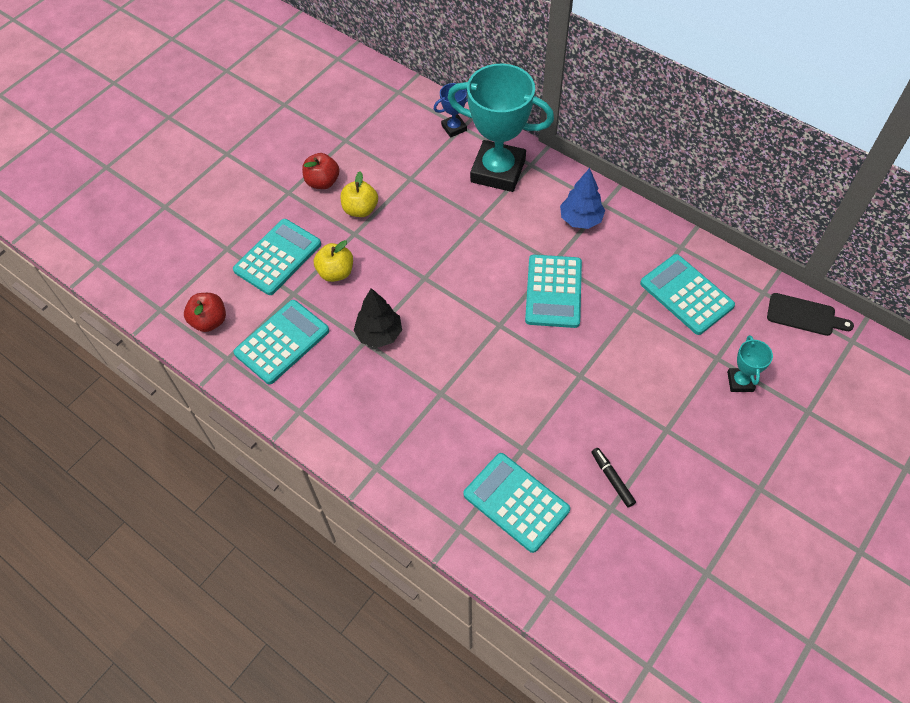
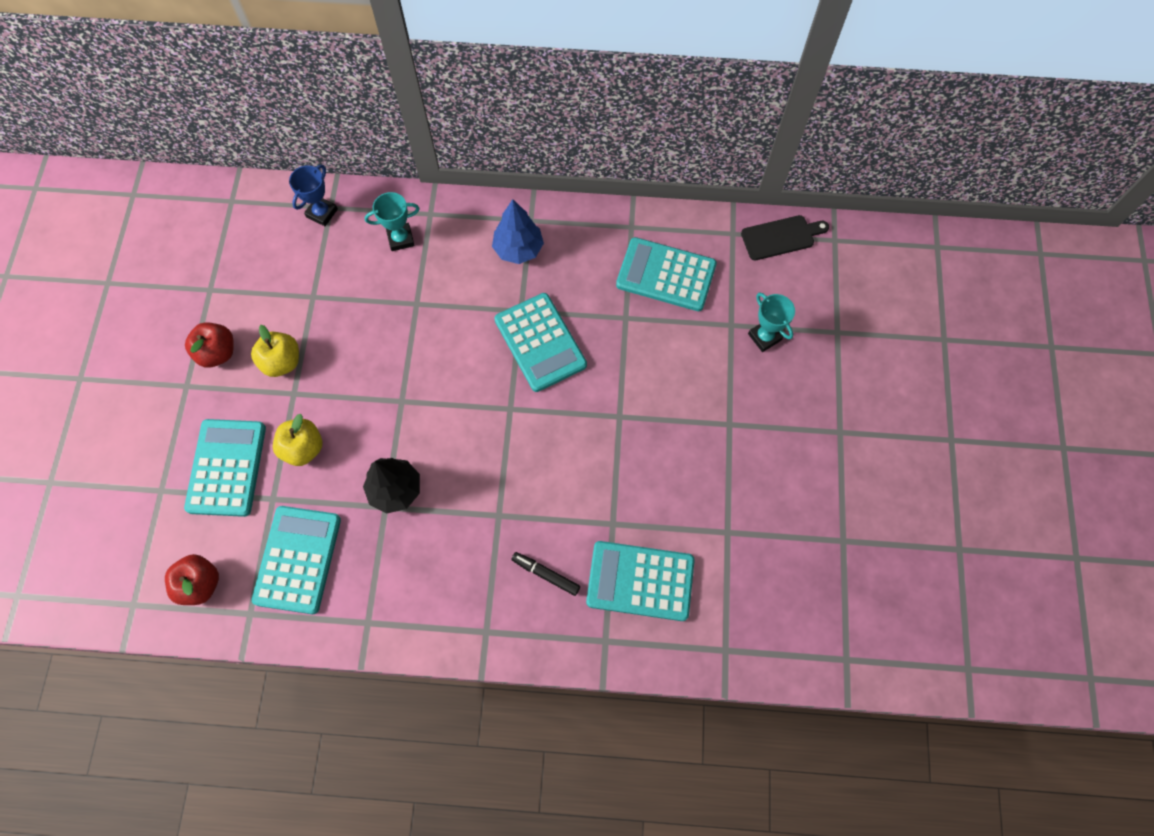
camera: 35 degrees left, 10 degrees up
(498, 171) = (400, 239): turquoise trophy -> turquoise trophy, size x0.44
(612, 479) = (711, 503): black marker -> black marker (545, 574)

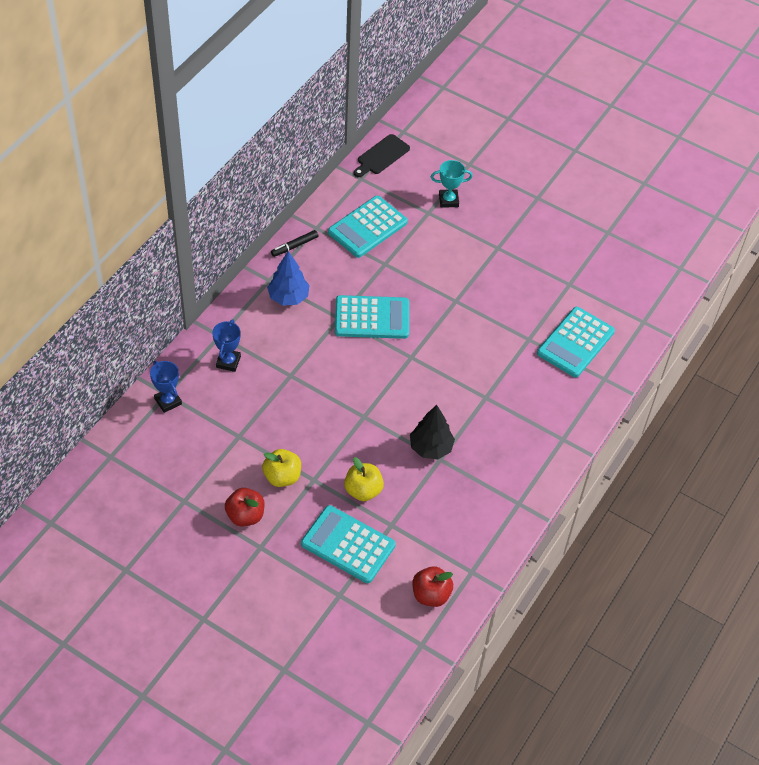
camera: 65 degrees left, 15 degrees down
(297, 559) = (448, 527): turquoise calculator -> none
(400, 239) = (228, 362): turquoise trophy -> blue trophy
(545, 574) = (542, 390): black marker -> black marker (294, 246)
(781, 237) = (381, 156): black cutting board -> black cutting board turned 150 degrees counterclockwise

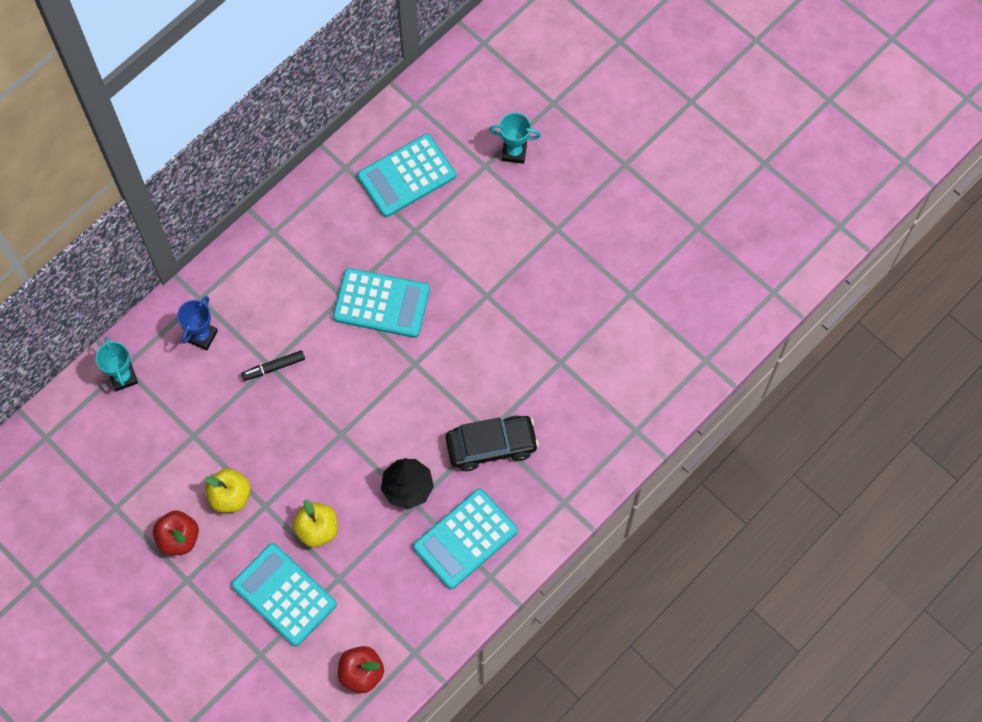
camera: 15 degrees right, 15 degrees up
(168, 401) = (123, 377): blue trophy -> turquoise trophy
(288, 297) = (290, 259): blue tree -> none
(294, 246) = (313, 189): black marker -> black marker (273, 367)
(381, 156) = (448, 75): black cutting board -> none
(491, 407) = (491, 446): none -> black car
(575, 342) = (615, 376): turquoise calculator -> turquoise calculator (465, 539)

